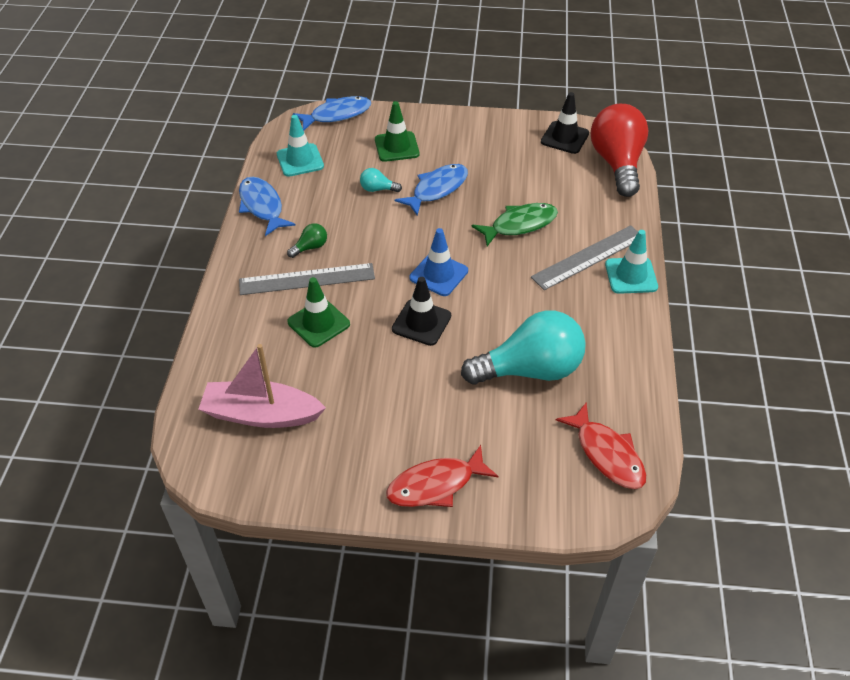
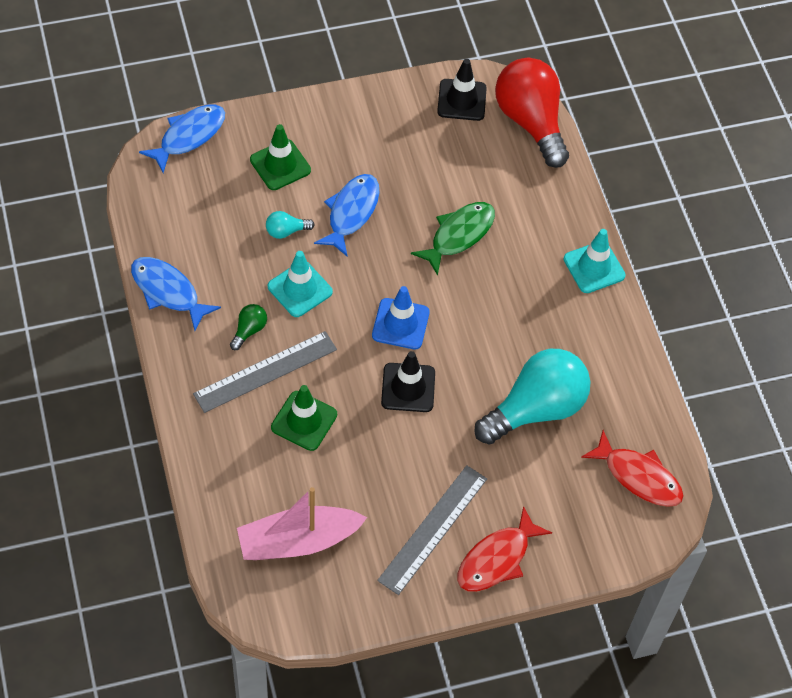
camera: 25 degrees left, 10 degrees up
(300, 160) = (178, 215): turquoise traffic cone -> turquoise traffic cone (300, 289)
(588, 257) = (544, 257): grey ruler -> grey ruler (433, 529)

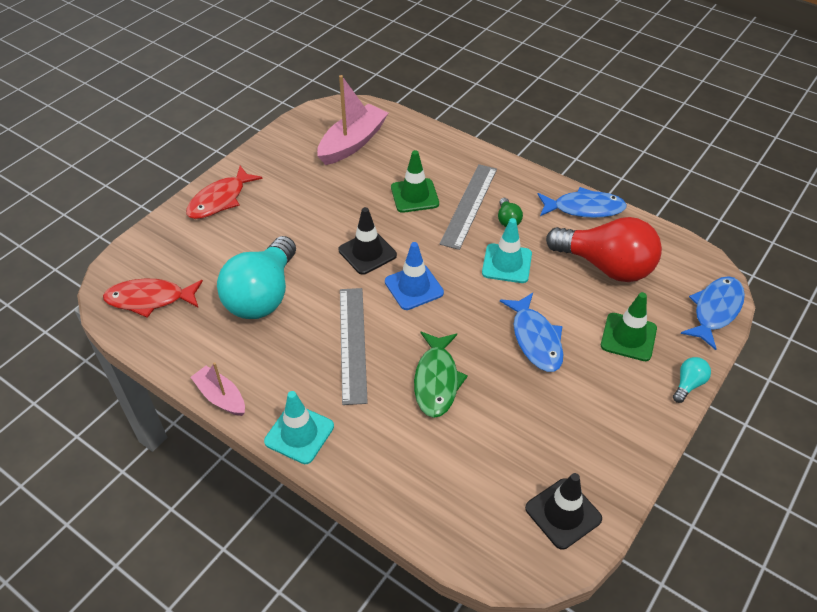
camera: 145 degrees right, 10 degrees down
(189, 136) = (715, 310): blue fish -> blue fish turned 150 degrees counterclockwise
(286, 231) = (563, 293): turquoise light bulb -> turquoise light bulb (688, 384)
(433, 529) = (275, 191): grey ruler -> grey ruler (352, 343)
(497, 559) = (220, 200): red fish -> red fish turned 150 degrees counterclockwise
(530, 122) = (479, 542): red light bulb -> red light bulb (606, 266)
(633, 337) = (221, 397): none -> pink boat

